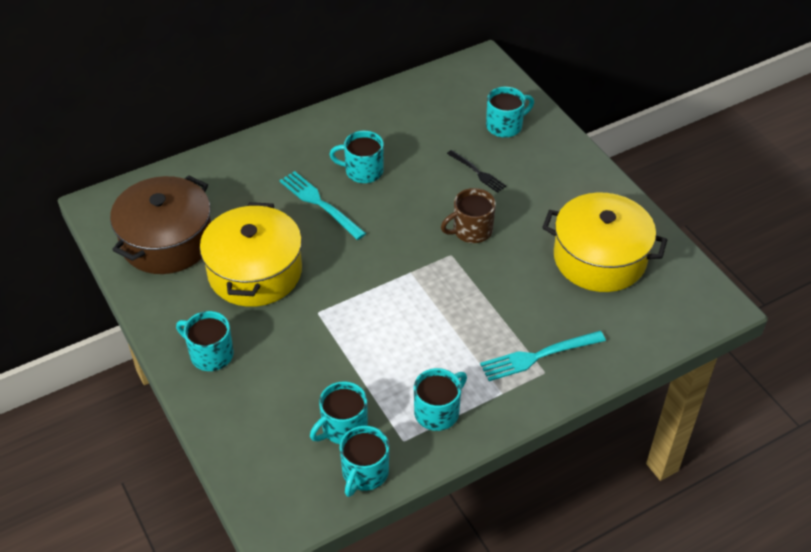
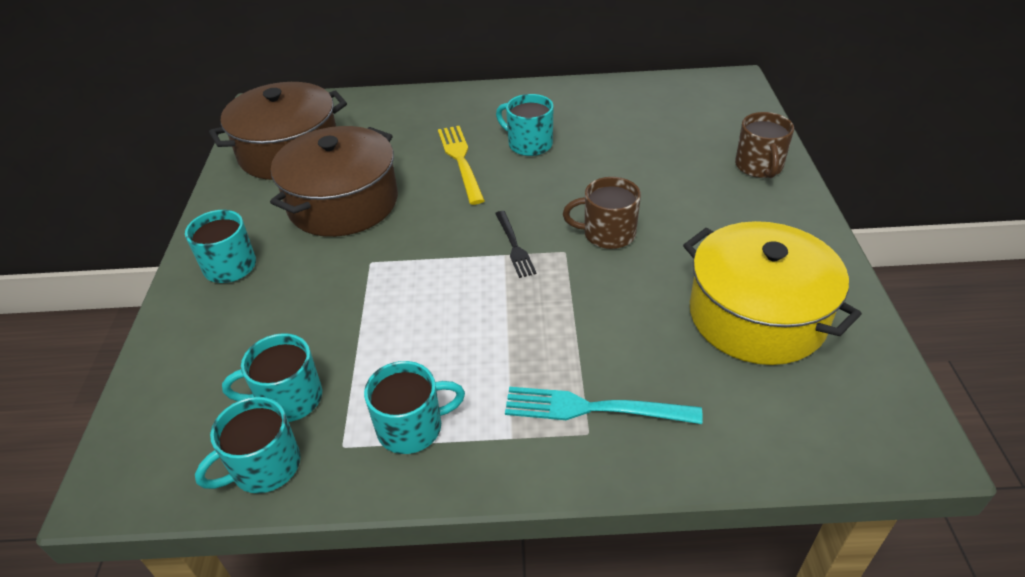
camera: 30 degrees right, 5 degrees down
(255, 272) = (343, 203): yellow pot -> brown pot
(319, 203) = (460, 160): turquoise fork -> yellow fork
(478, 173) = (657, 179): black fork -> black fork (515, 246)
(505, 126) = (721, 143): turquoise mug -> none
(542, 139) = (759, 166): none -> brown mug

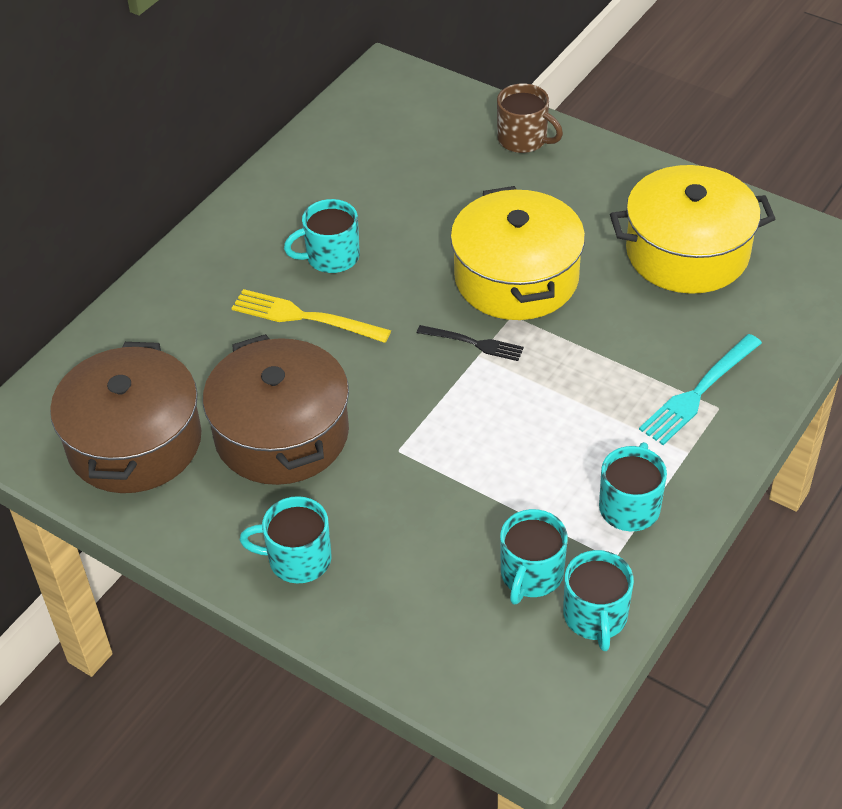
camera: 55 degrees left, 5 degrees up
(607, 234) = (516, 277): brown mug -> yellow pot

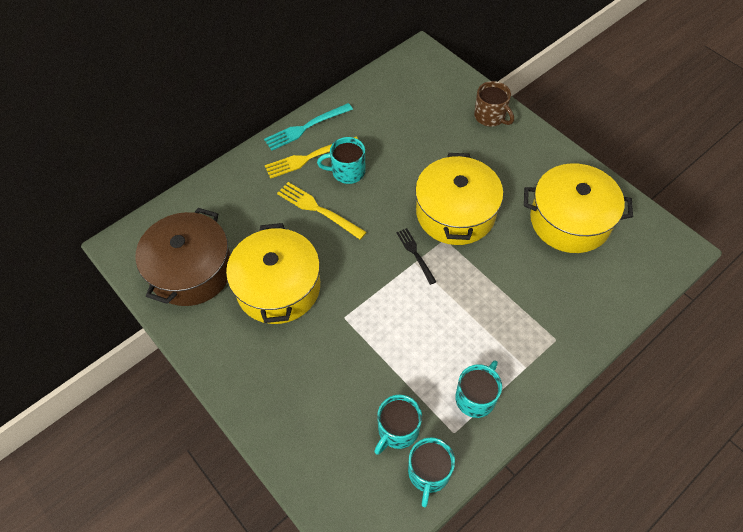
camera: 15 degrees right, 10 degrees up
(262, 251) = (308, 158): none -> yellow fork
(281, 434) = (278, 287): brown pot -> yellow pot
(298, 559) = (259, 378): turquoise mug -> none
(475, 343) = (415, 253): black fork -> black fork turned 150 degrees counterclockwise
(698, 393) = (545, 325): turquoise fork -> turquoise fork (305, 128)

